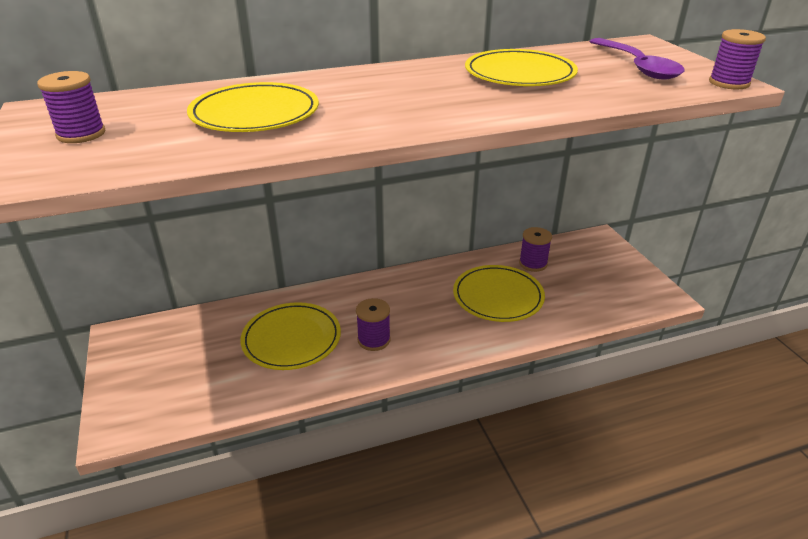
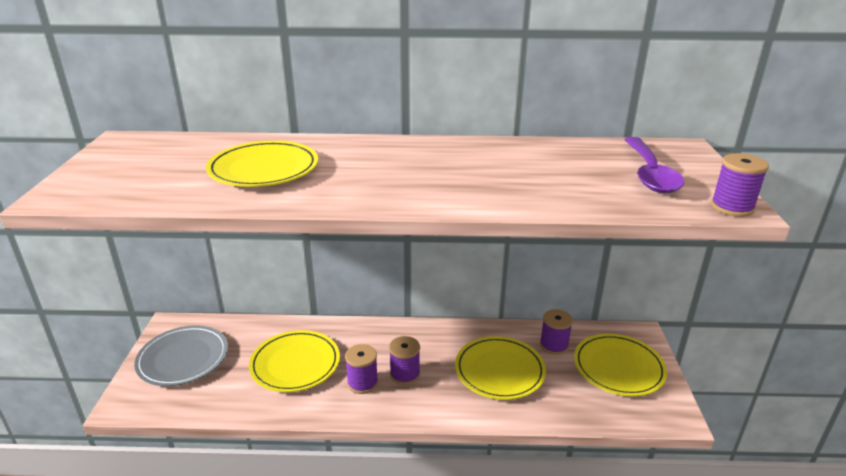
camera: 20 degrees right, 5 degrees down
(81, 134) = (129, 166): purple spool -> purple spool (404, 374)
(158, 365) = (183, 358): none -> grey plate
(519, 74) = (523, 164): yellow plate -> yellow plate (618, 367)

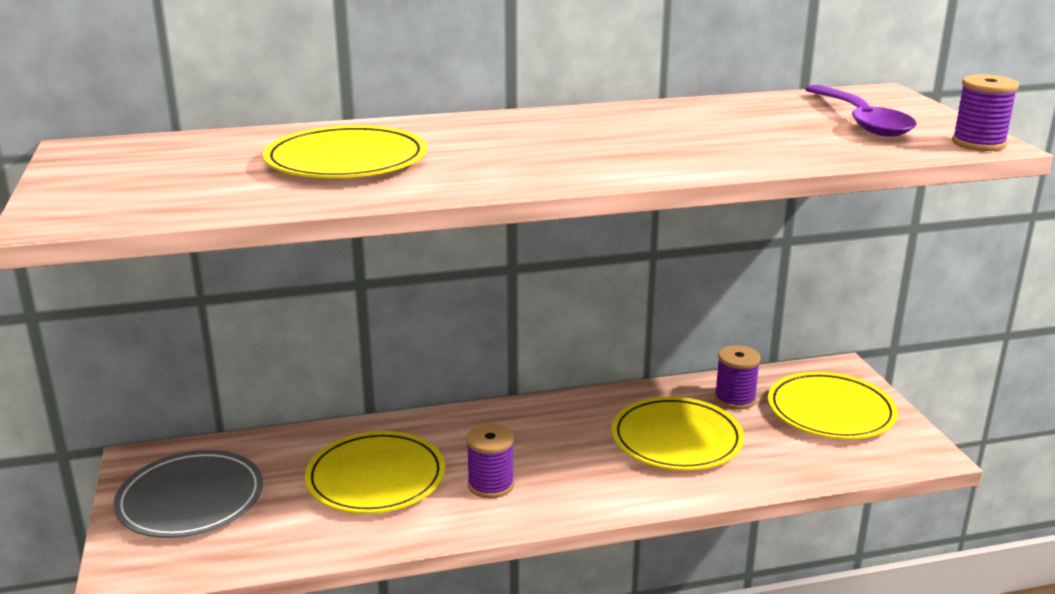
camera: 15 degrees left, 5 degrees down
(404, 374) = (546, 465): purple spool -> none

